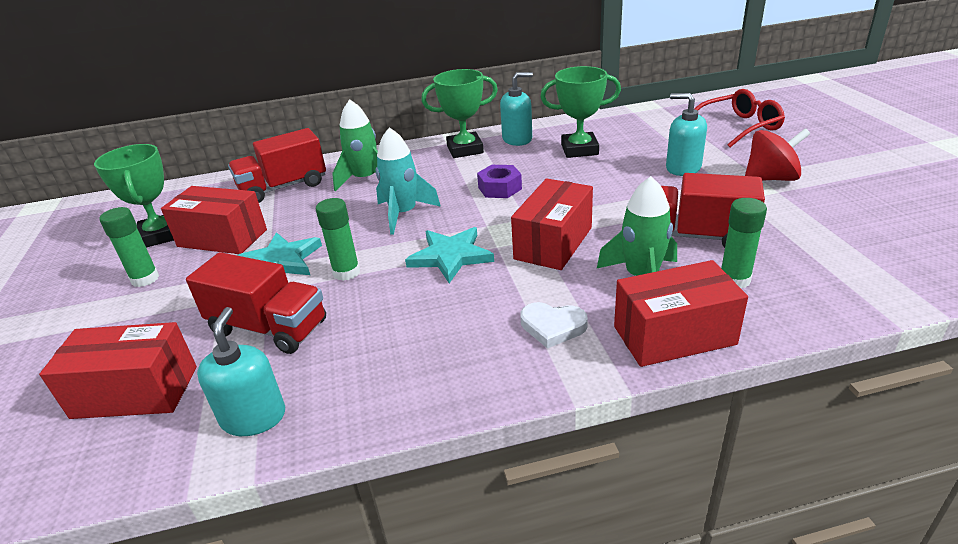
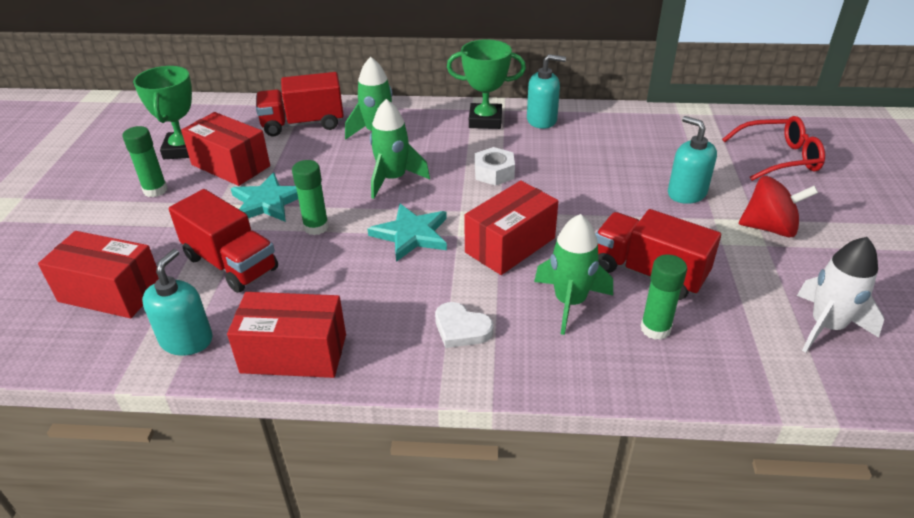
camera: 15 degrees right, 5 degrees up
(403, 214) = (393, 179): turquoise rocket -> green rocket
(499, 188) = (494, 173): purple nut -> white nut
(579, 149) = (595, 147): green trophy -> none
(674, 335) = (562, 368): red box -> red box (294, 353)
(875, 241) = (826, 326): none -> white rocket

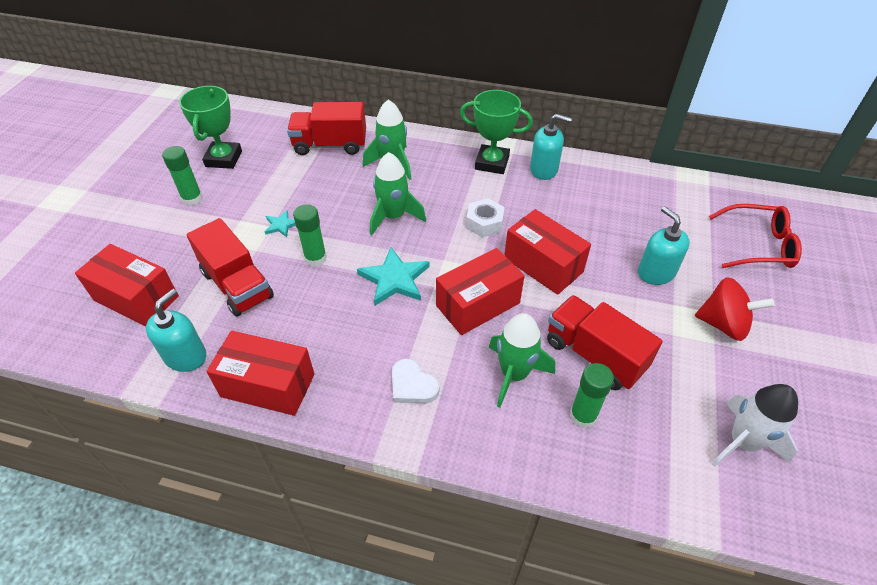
camera: 10 degrees right, 10 degrees up
(230, 165) = (259, 181): red box -> red box (543, 265)
(267, 202) = (281, 225): turquoise star -> turquoise star, size x0.53

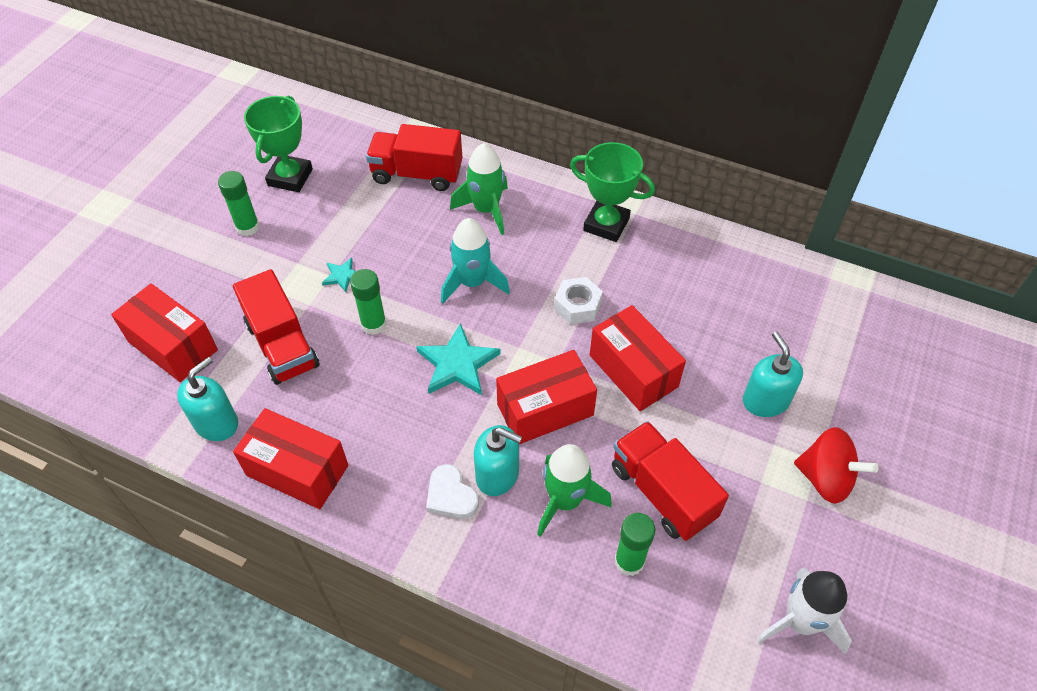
camera: 10 degrees right, 5 degrees up
(393, 217) = (472, 282): green rocket -> turquoise rocket
(544, 169) = (668, 242): turquoise soap dispenser -> turquoise soap dispenser (497, 475)
(758, 245) = (904, 383): red glasses -> none

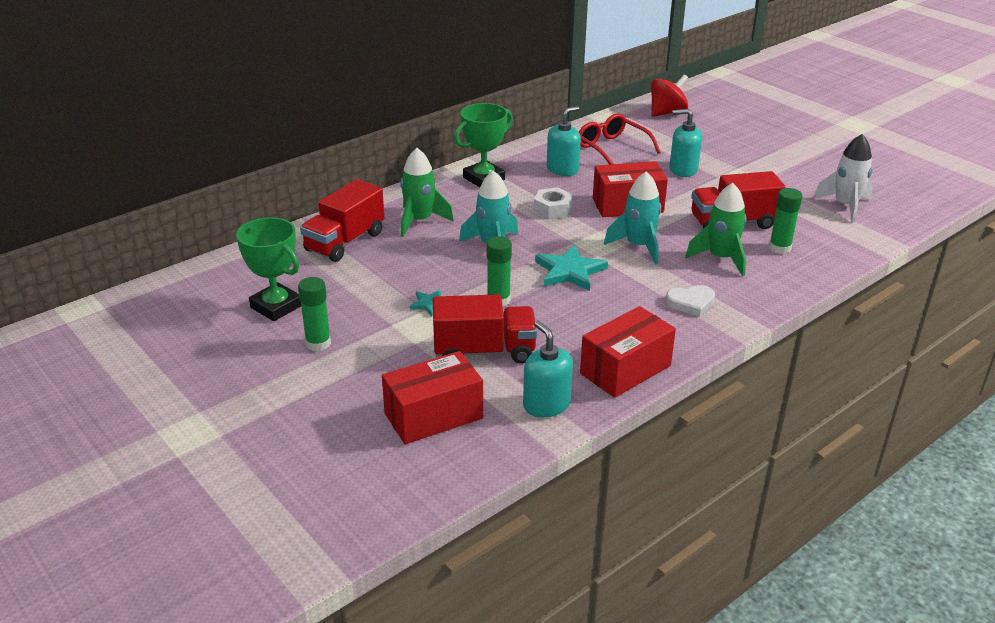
camera: 65 degrees left, 20 degrees down
(497, 475) = (683, 279): turquoise soap dispenser -> turquoise soap dispenser (562, 169)
(545, 409) = (638, 246): red box -> turquoise rocket
(765, 312) = (612, 148): none -> red glasses
(825, 478) = (751, 169): red spinning top -> red spinning top (667, 113)

